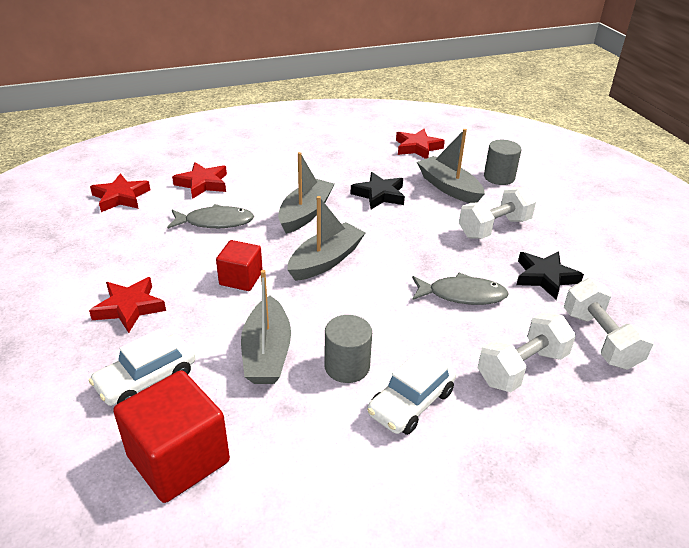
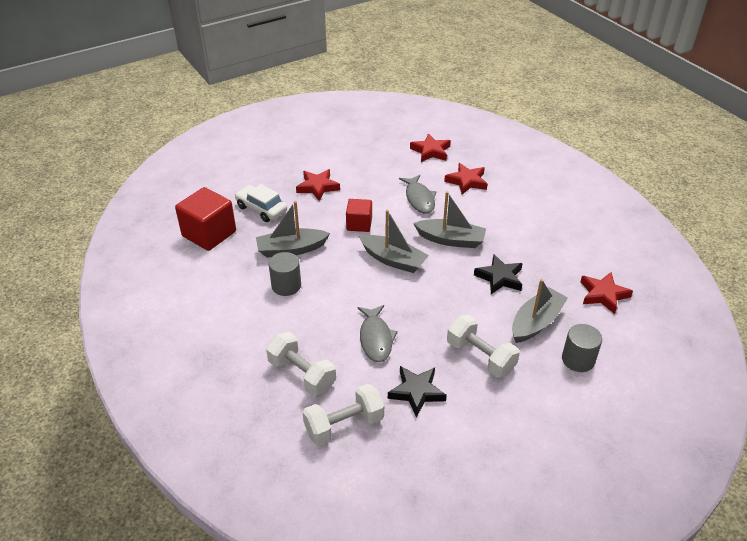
camera: 80 degrees right, 5 degrees up
(411, 402) = (260, 318): white car -> none

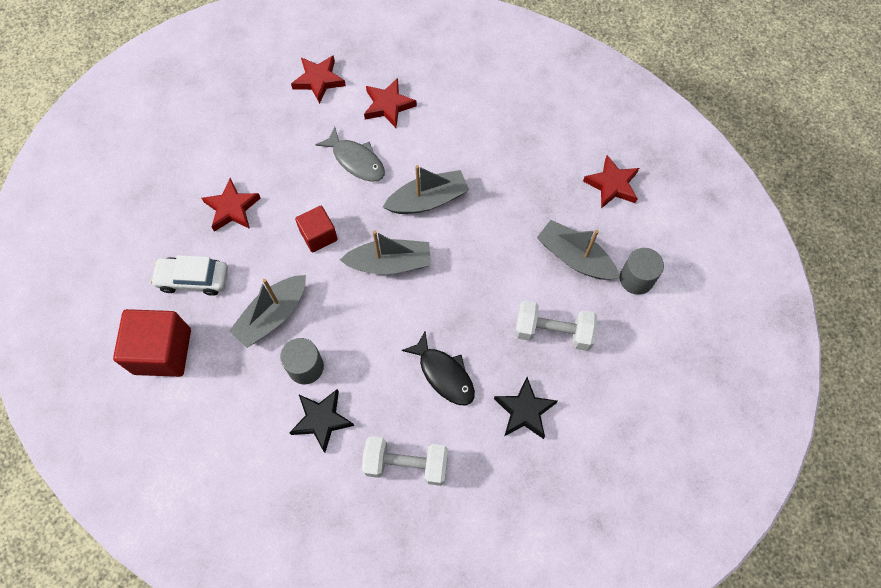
camera: 35 degrees left, 25 degrees up
(344, 425) = (487, 492): white dumbbell -> none
(376, 338) = (444, 374): grey fish -> black fish
(499, 278) = (507, 222): black star -> black star (322, 420)
(536, 322) = (575, 257): grey boat -> grey boat turned 60 degrees counterclockwise

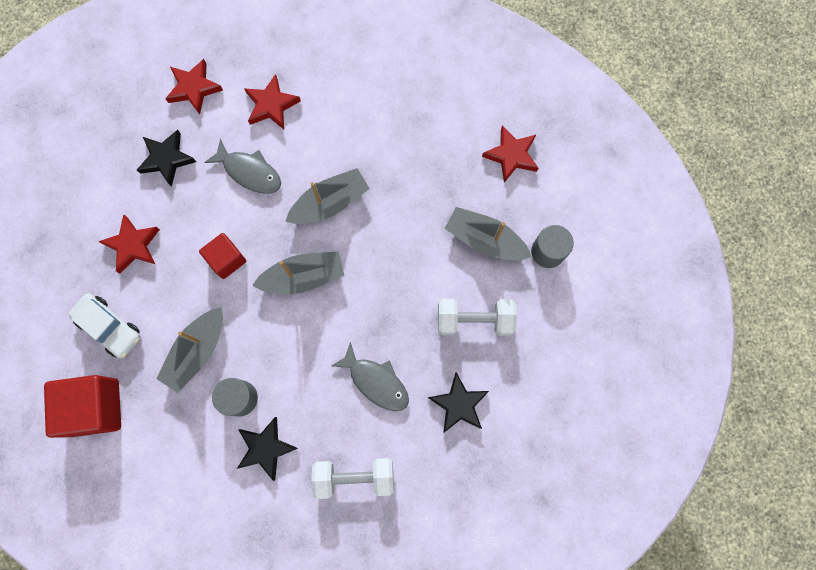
camera: 10 degrees left, 10 degrees up
(193, 279) = (109, 327): white car -> white car turned 135 degrees counterclockwise
(280, 137) = (167, 159): none -> black star
(444, 374) = (376, 381): black fish -> grey fish

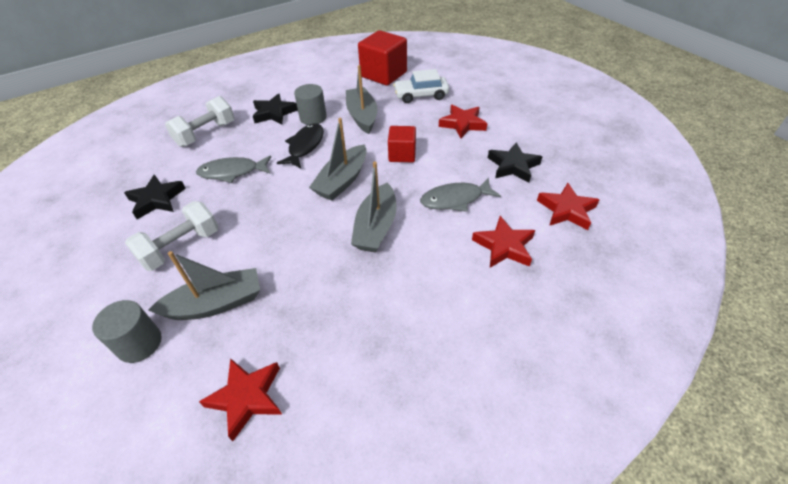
camera: 135 degrees right, 30 degrees down
(288, 357) = (305, 146): none -> black fish

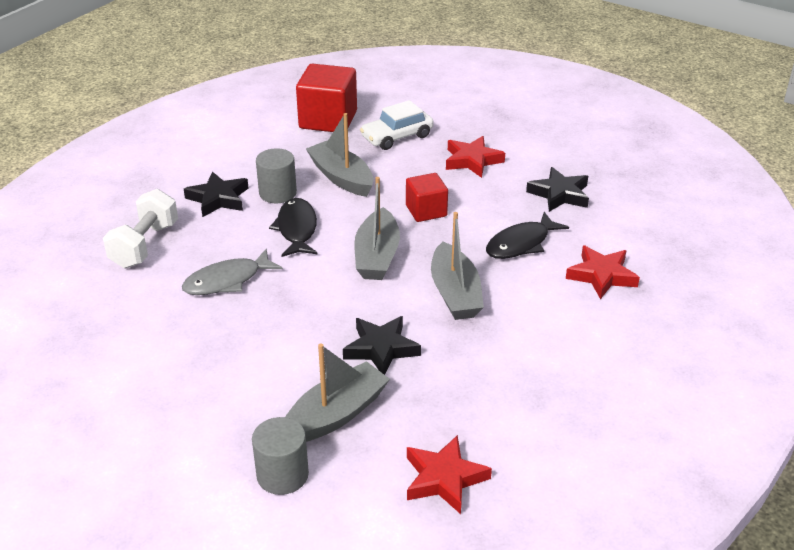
camera: 25 degrees left, 10 degrees down
(156, 200) = (154, 336): black star -> black star (381, 349)
(181, 247) = (239, 375): white dumbbell -> none
(455, 199) = (521, 244): grey fish -> black fish
(566, 210) = (641, 225): red star -> none

